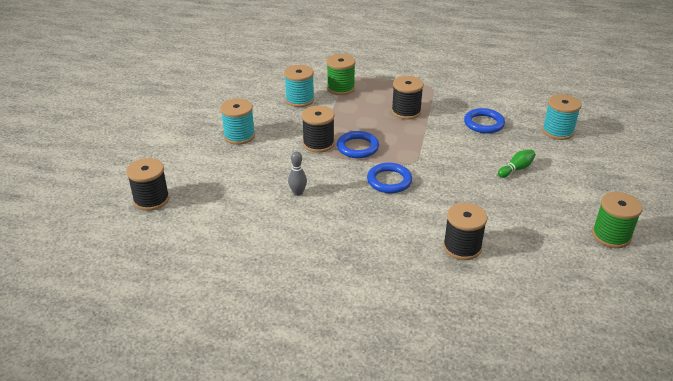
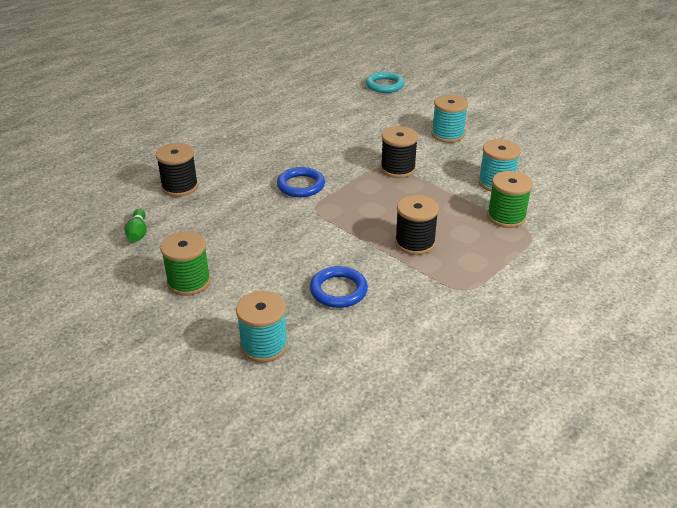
camera: 120 degrees right, 0 degrees up
(151, 200) = (384, 85): black spool -> turquoise ring
(298, 193) = (332, 139): grey bowling pin -> none
(357, 147) = (371, 187): blue ring -> none
(516, 169) = (235, 269): green bowling pin -> green bowling pin (138, 233)
(611, 236) = (84, 273): green spool -> green spool (189, 282)

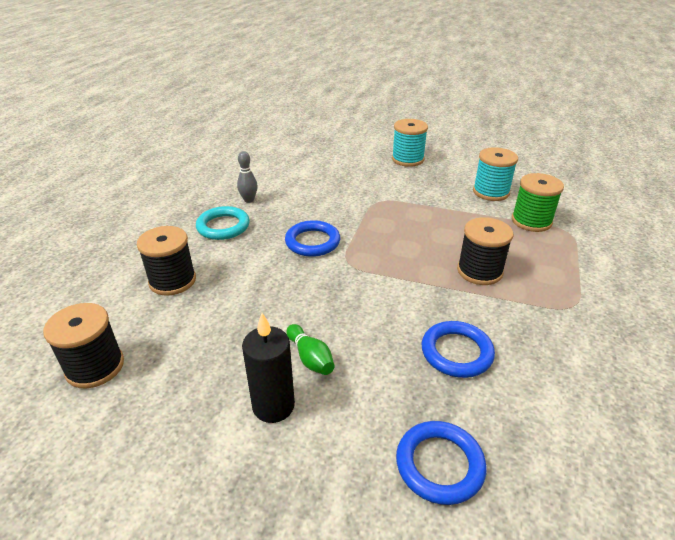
camera: 25 degrees left, 0 degrees up
(138, 233) = (156, 358): green bowling pin -> green bowling pin (310, 358)
(189, 282) = (273, 406): green spool -> black candle
(264, 345) = (439, 465): turquoise spool -> blue ring
(278, 140) = (249, 200): none -> grey bowling pin
(384, 85) = (312, 128): turquoise ring -> turquoise ring (223, 226)
(398, 169) = (393, 201): black spool -> black spool (95, 367)

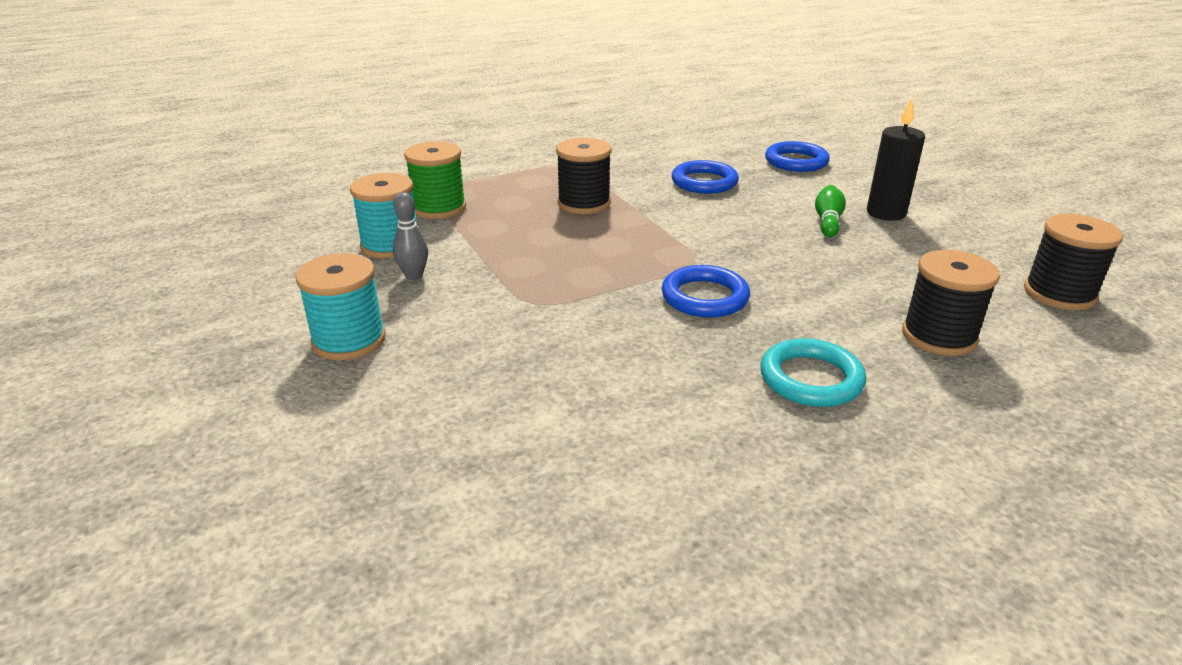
camera: 135 degrees left, 5 degrees down
(249, 200) = (721, 407): grey bowling pin -> grey bowling pin (414, 276)

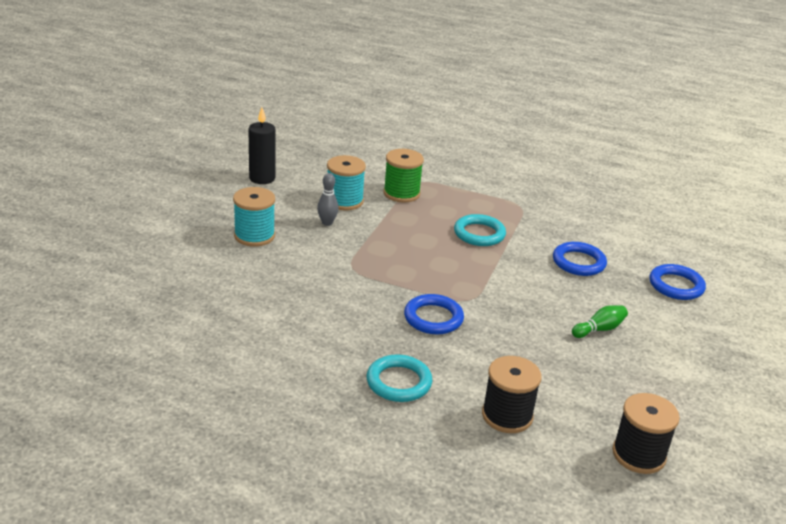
camera: 45 degrees right, 0 degrees up
(584, 203) = (479, 234): black spool -> turquoise ring
(886, 213) = (651, 349): black candle -> black candle (262, 178)

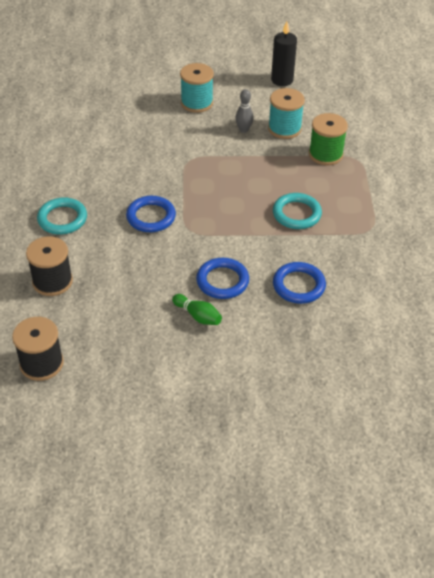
camera: 70 degrees right, 15 degrees up
(676, 286) = (310, 361): blue ring -> blue ring (222, 281)

